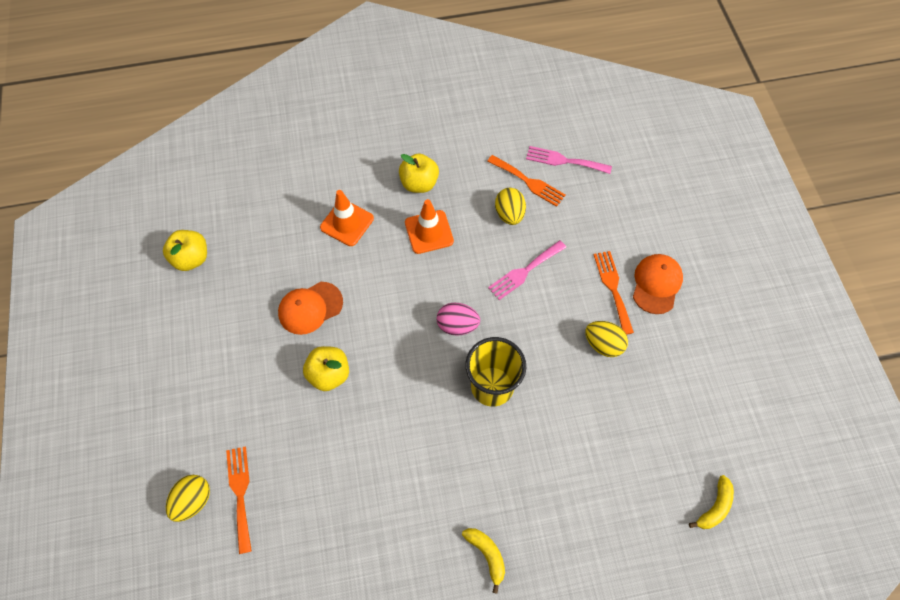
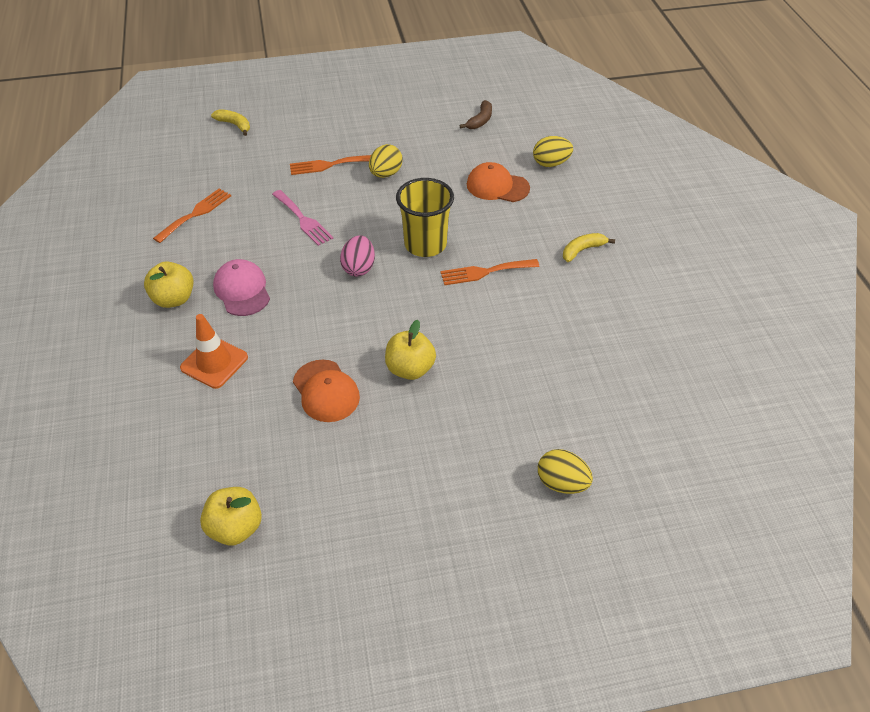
camera: 90 degrees left, 15 degrees down
(240, 493) = (548, 438): orange fork -> orange fork (485, 272)
(429, 232) = (242, 290): orange traffic cone -> pink cap
(509, 214) = (233, 228): yellow egg -> yellow egg (551, 163)
(564, 161) = (176, 188): pink fork -> none
(656, 284) = (328, 140): orange cap -> orange cap (497, 186)
(714, 507) = (526, 126): yellow banana -> yellow banana (234, 125)
(718, 449) = (480, 120): none -> brown banana

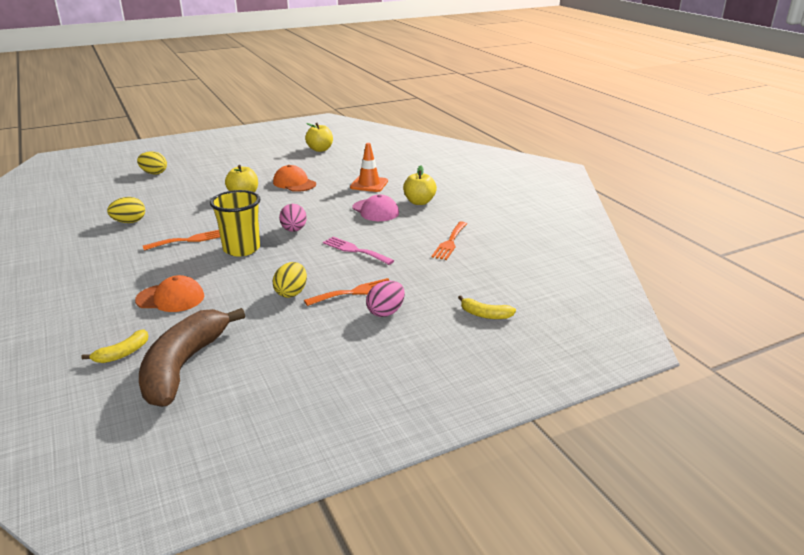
camera: 165 degrees right, 20 degrees down
(312, 140) = (386, 312): none -> pink egg
(480, 120) = (183, 366): brown banana -> brown banana, size x2.30
(551, 163) = (103, 328): yellow egg -> yellow egg (129, 222)
(582, 250) = (98, 262): yellow banana -> yellow banana (123, 353)

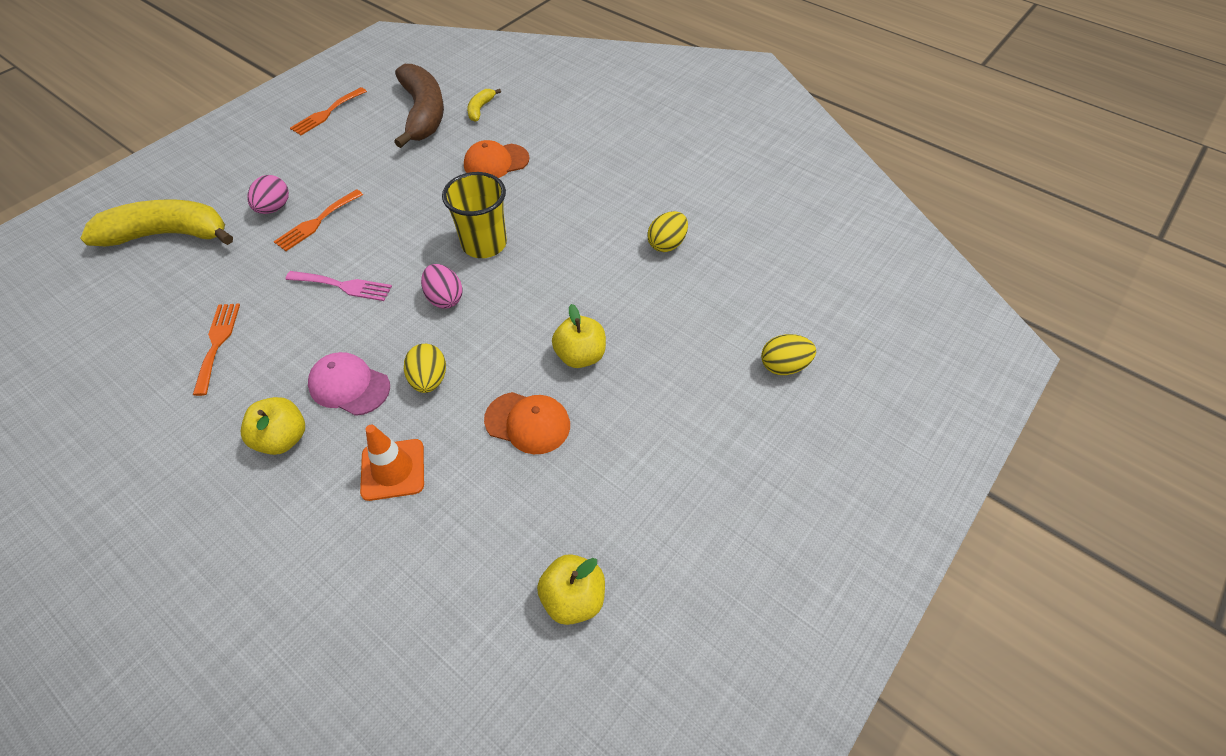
camera: 155 degrees right, 25 degrees up
(190, 240) = (559, 239): orange fork -> orange fork (327, 113)
(291, 293) = (382, 202): yellow egg -> yellow egg (429, 380)
(485, 315) = (168, 235): yellow banana -> yellow banana, size x2.30

